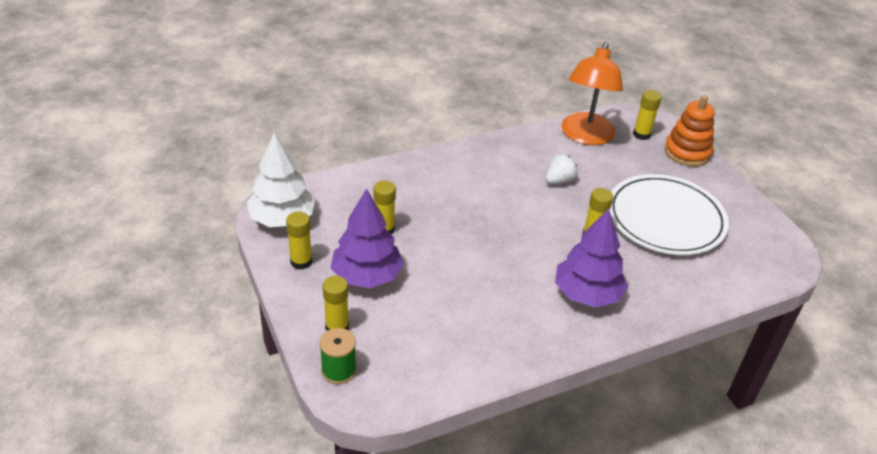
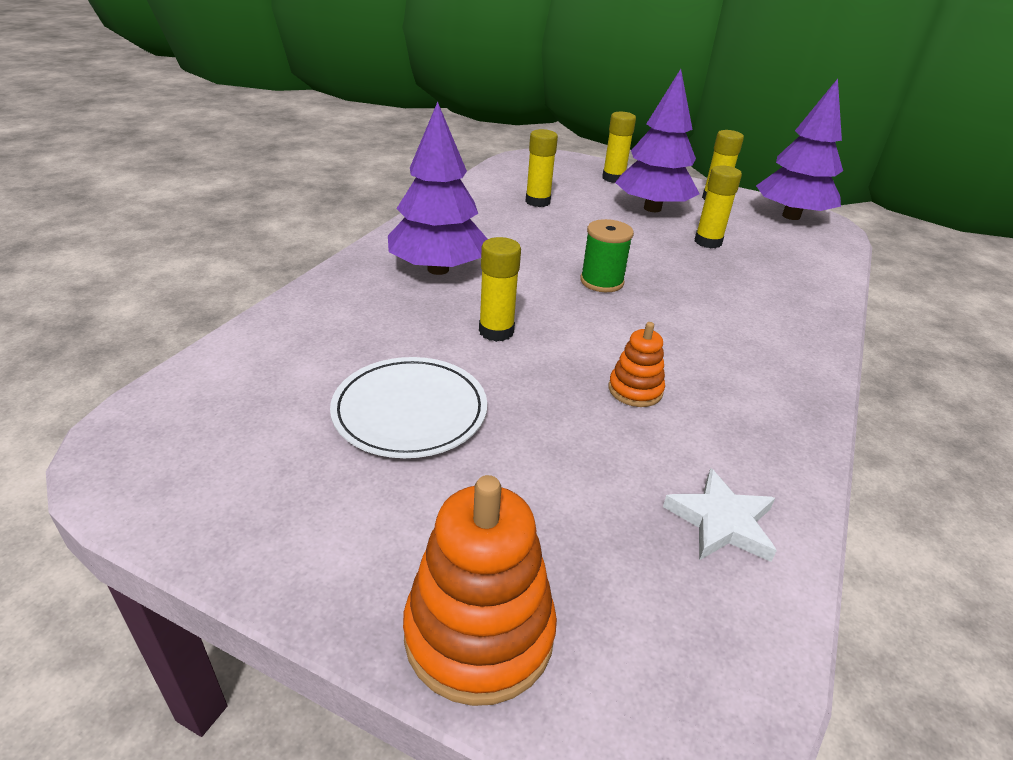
camera: 140 degrees right, 5 degrees down
(282, 219) = (791, 216): white tree -> purple tree
(338, 370) = (572, 163): green spool -> green spool (601, 282)
(559, 180) = (635, 390): white strawberry -> orange stacking toy
(585, 136) = (721, 522): orange lamp -> white star
(641, 134) = (632, 622): yellow glue stick -> yellow glue stick (537, 202)
(665, 219) = (410, 411): white plate -> white plate, size x0.61

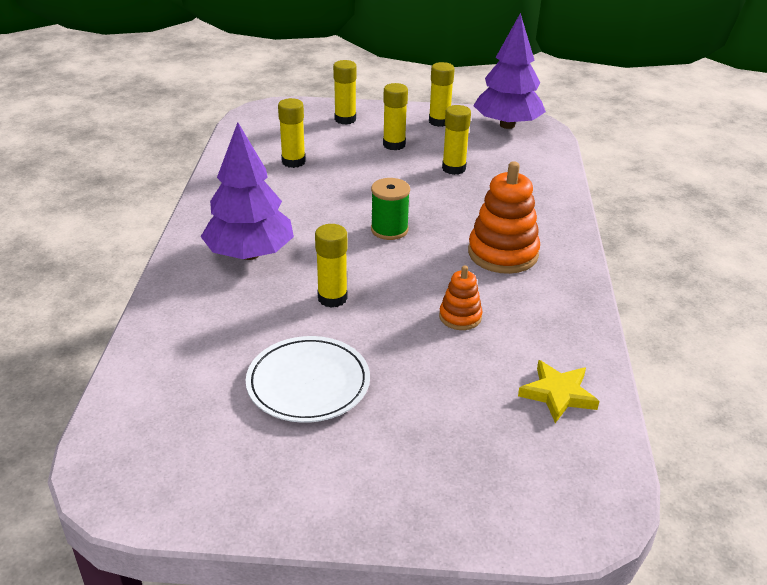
camera: 20 degrees left, 0 degrees up
(479, 633) = (446, 512): orange stacking toy -> orange stacking toy (503, 253)
(652, 208) = (394, 145): purple tree -> yellow glue stick
(721, 522) = (558, 394): white star -> yellow star

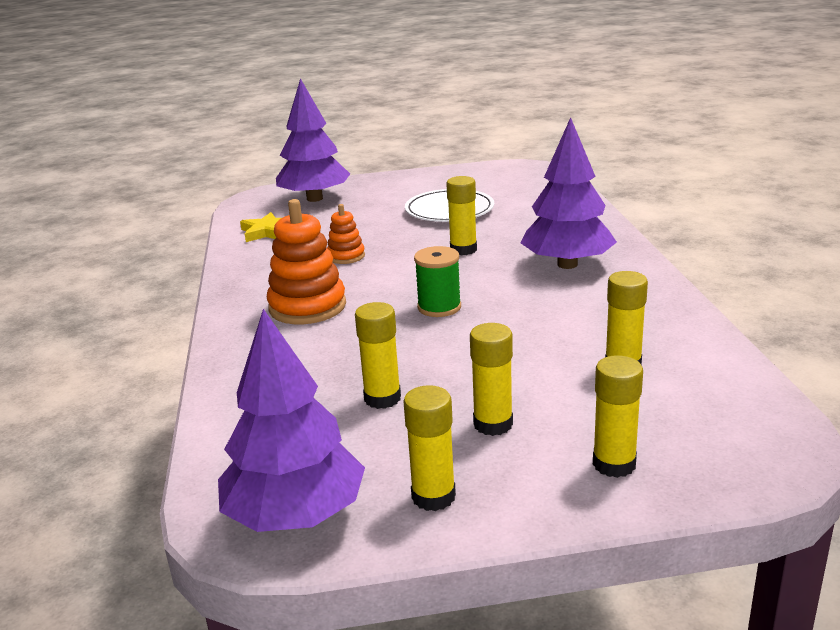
camera: 170 degrees right, 10 degrees down
(493, 476) = (314, 199): none -> purple tree

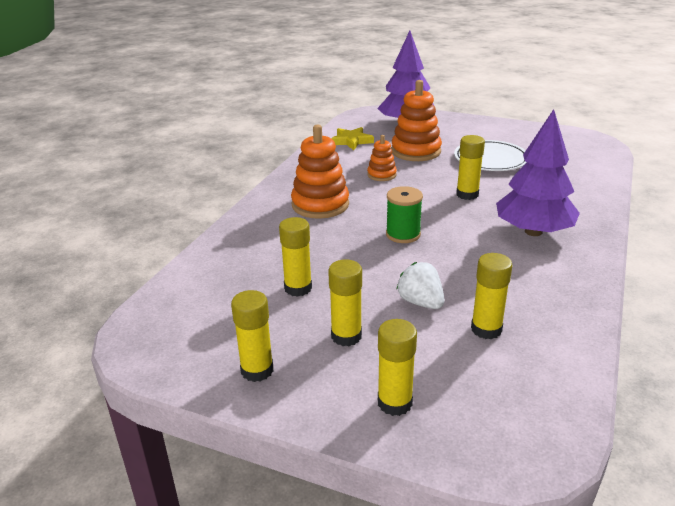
camera: 30 degrees right, 5 degrees up
(295, 515) = (172, 345): purple tree -> none
(358, 223) = (416, 151): none -> orange stacking toy
(532, 364) = (420, 302): none -> white strawberry

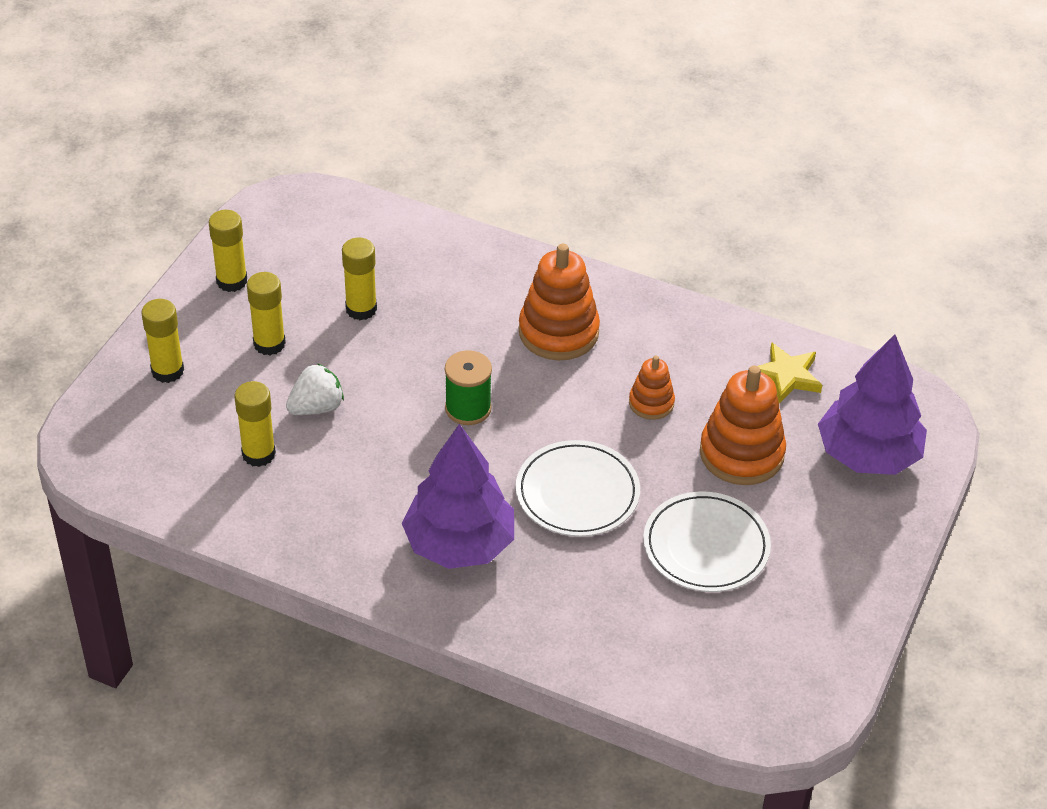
camera: 90 degrees right, 15 degrees up
(467, 194) = (577, 493): yellow glue stick -> white plate

